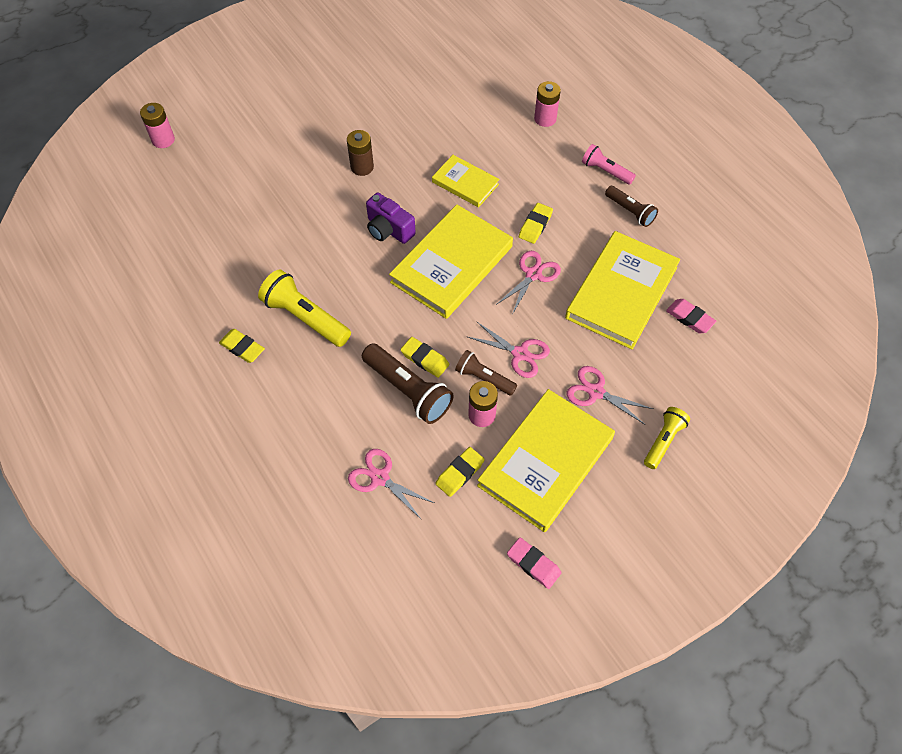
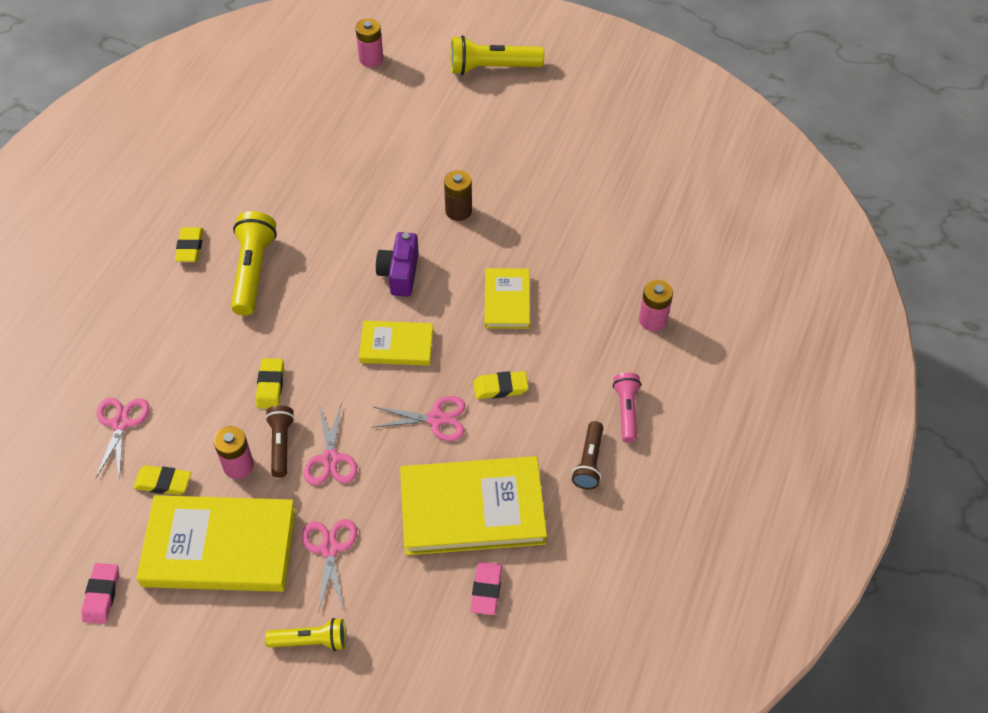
camera: 55 degrees right, 5 degrees down
(247, 78) = (492, 68): none -> yellow flashlight
(408, 390) = (227, 392): brown flashlight -> none
(451, 264) = (396, 345): yellow book -> yellow book, size x0.55

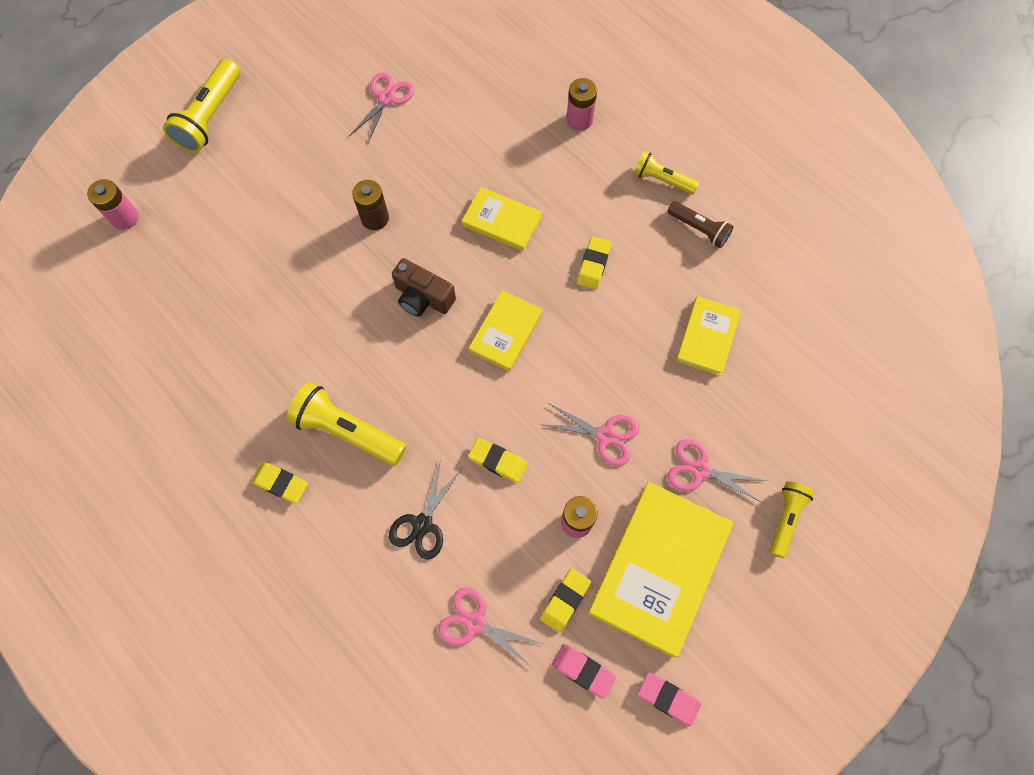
camera: 65 degrees left, 15 degrees up
(192, 354) = (422, 524): none -> black scissors
(281, 445) = (570, 474): brown flashlight -> none
(399, 274) = (423, 297): purple camera -> brown camera
(436, 419) = (602, 330): pink scissors -> pink scissors (386, 98)
(472, 509) = (707, 337): yellow book -> yellow book, size x0.55
(486, 590) = (789, 357): pink eraser -> pink eraser (583, 670)
(626, 411) = (662, 180): pink flashlight -> yellow flashlight

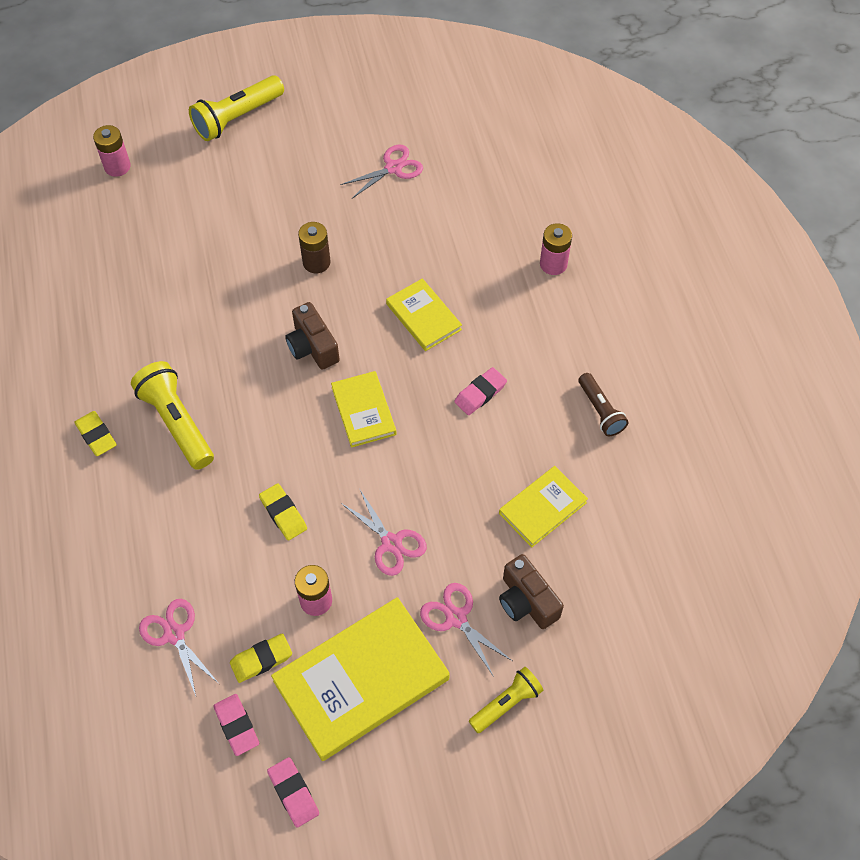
camera: 30 degrees right, 10 degrees down
(422, 524) = (186, 530): black scissors -> none
(505, 332) = (363, 411): yellow book -> yellow book turned 75 degrees counterclockwise
(593, 265) = (480, 393): yellow eraser -> pink eraser
(662, 180) = (595, 351): yellow flashlight -> none
(745, 424) = (526, 601): none -> brown camera

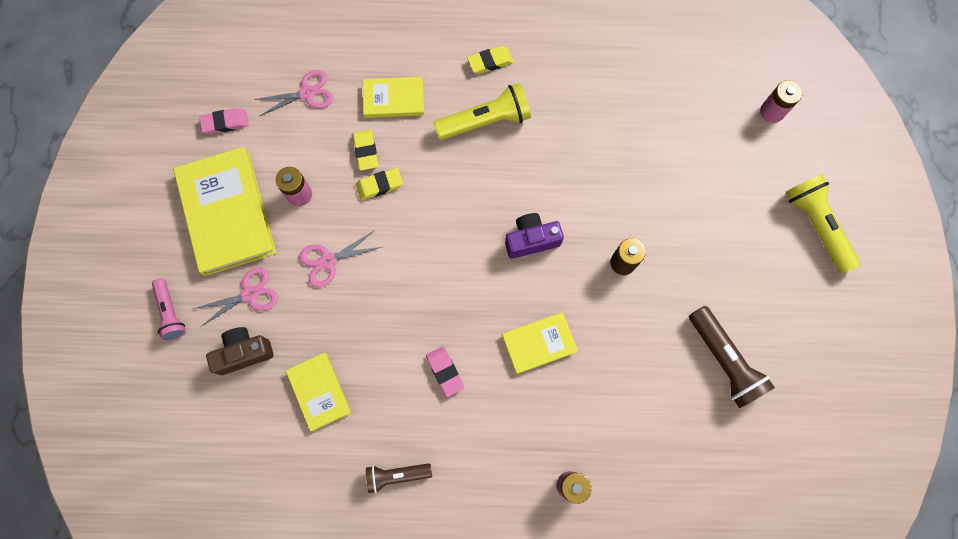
camera: 105 degrees right, 15 degrees up
(261, 659) = (267, 147): yellow eraser -> yellow eraser (366, 151)
(293, 793) = (165, 150): pink eraser -> none
(312, 347) = (531, 240): brown camera -> purple camera
(363, 411) = (455, 268): yellow book -> yellow book (393, 99)
(393, 168) = (723, 360): pink scissors -> brown flashlight
(506, 703) = (171, 312): yellow flashlight -> pink flashlight

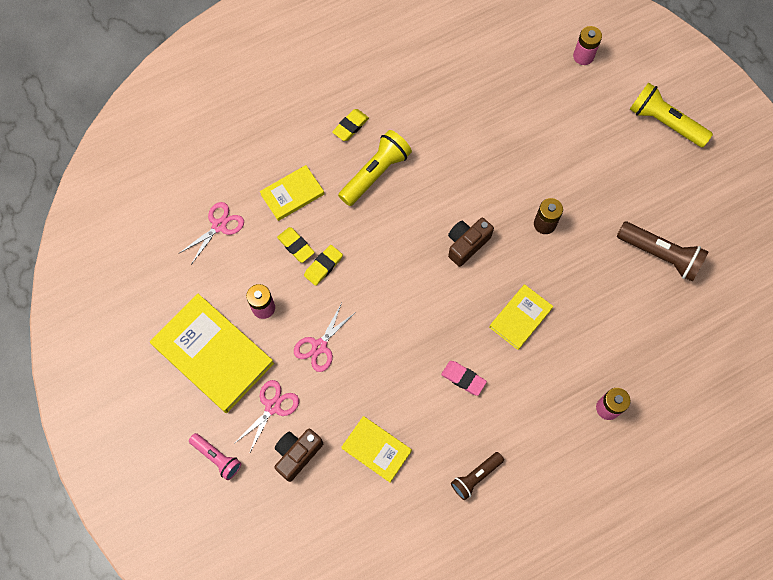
camera: 30 degrees left, 5 degrees down
(225, 123) = (166, 284): pink eraser -> none
(531, 240) = (466, 244): purple camera -> brown camera

